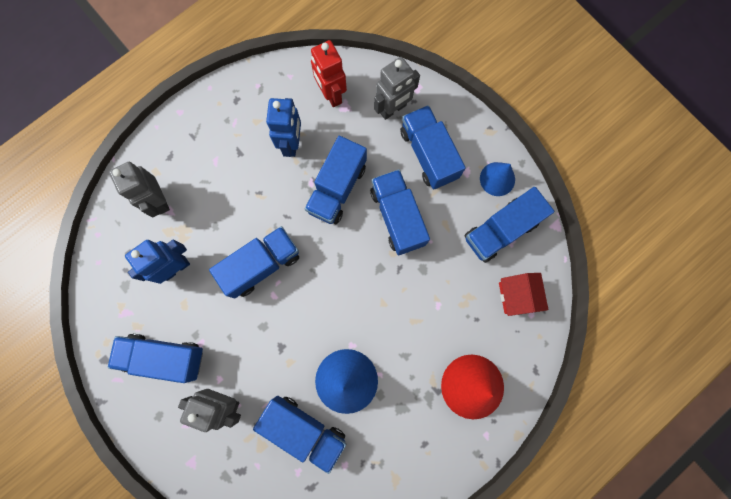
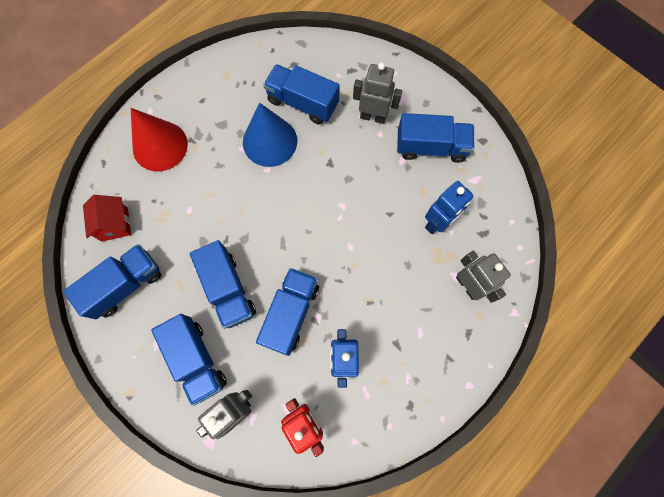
camera: 175 degrees right, 5 degrees down
(261, 265) = (357, 232): blue truck -> none
(497, 179) = (125, 339): blue cone -> none

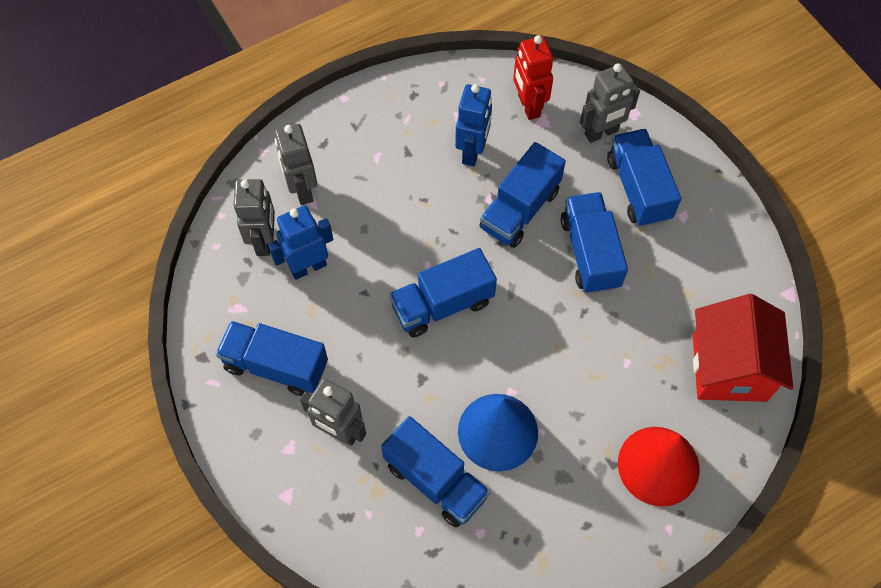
camera: 165 degrees left, 10 degrees down
(114, 224) = (729, 367): red house -> red house, size x1.71
(125, 285) = (717, 288): blue truck -> blue truck (442, 304)
(478, 235) = (264, 240): none -> grey robot

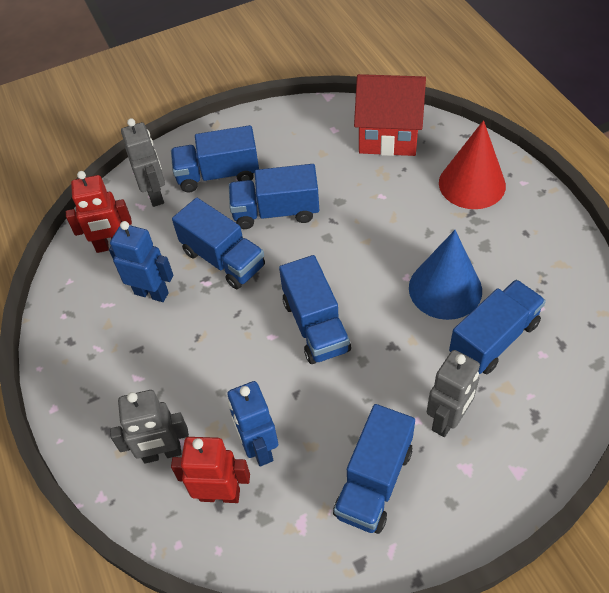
camera: 80 degrees left, 10 degrees down
(264, 240) = (220, 494): grey robot -> red robot

